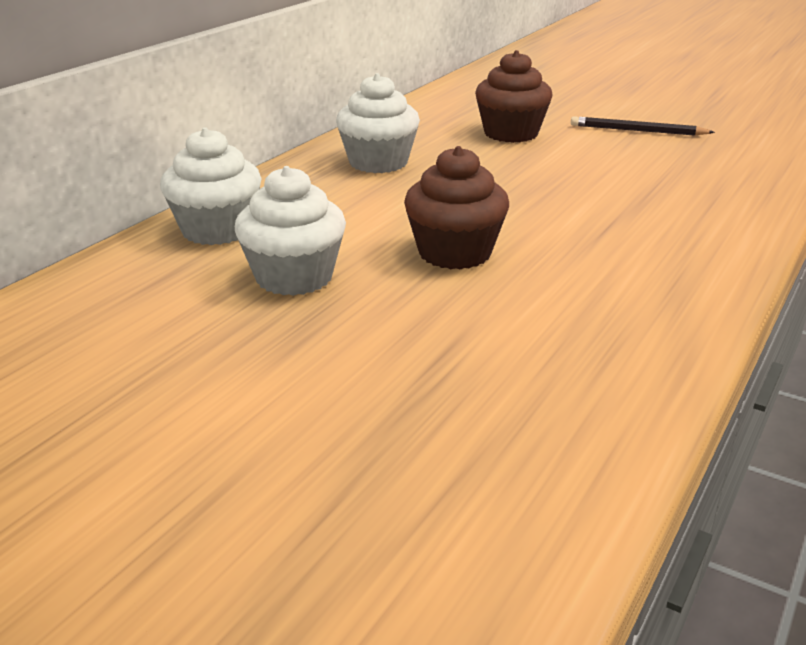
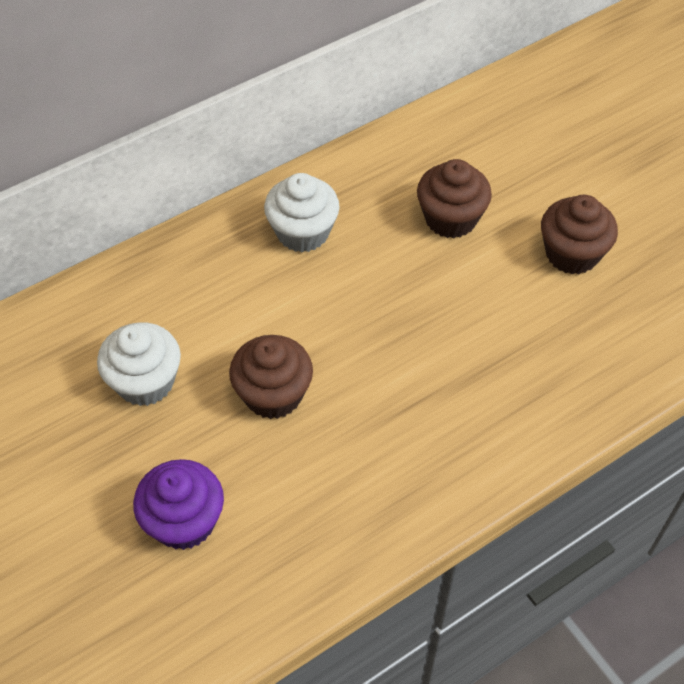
camera: 25 degrees right, 25 degrees up
(217, 230) = (126, 296): white cupcake -> none
(448, 362) = (184, 521): none -> purple cupcake
(637, 131) = (572, 254): black pencil -> brown cupcake

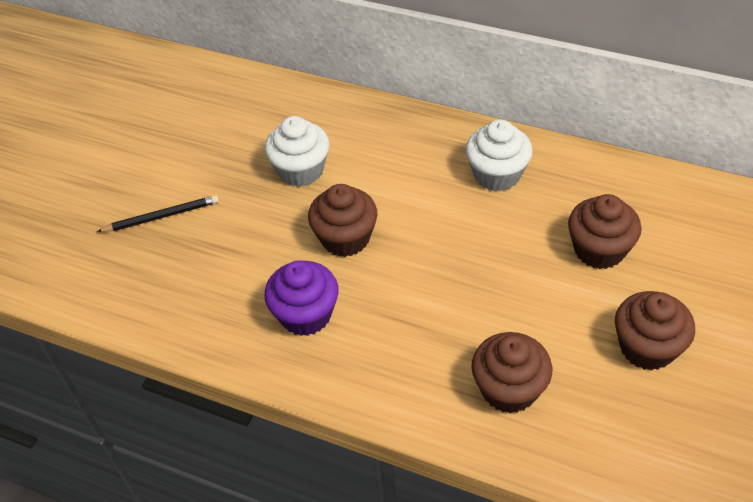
camera: 60 degrees right, 5 degrees down
(86, 549) = (162, 216): none -> black pencil
(184, 521) = (213, 250): purple cupcake -> purple cupcake (306, 315)
(544, 370) = (509, 389): none -> brown cupcake

